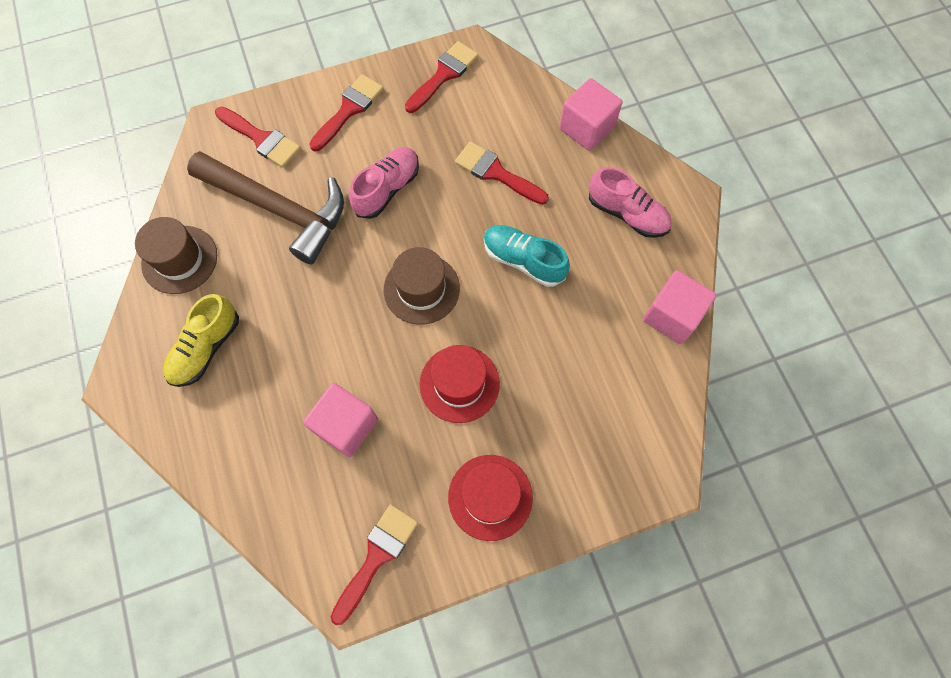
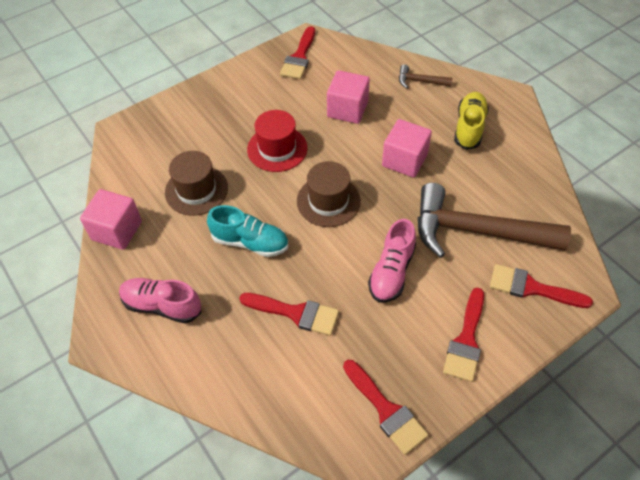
camera: 165 degrees right, 15 degrees down
(179, 259) = (530, 175): brown hat -> brown hat (196, 190)
(225, 449) = (420, 81): none -> brown hammer
(443, 75) = (386, 410): red brush -> red brush turned 60 degrees counterclockwise
(490, 497) = (237, 96): red hat -> none
(586, 128) = (214, 387): pink cube -> pink cube (404, 160)

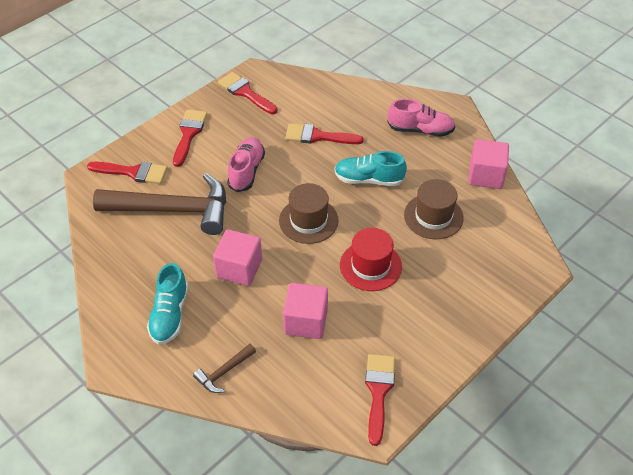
camera: 170 degrees right, 5 degrees down
(420, 81) = (224, 372): brown hammer -> brown hammer turned 135 degrees clockwise
(469, 127) = (169, 315): yellow shoe -> turquoise shoe

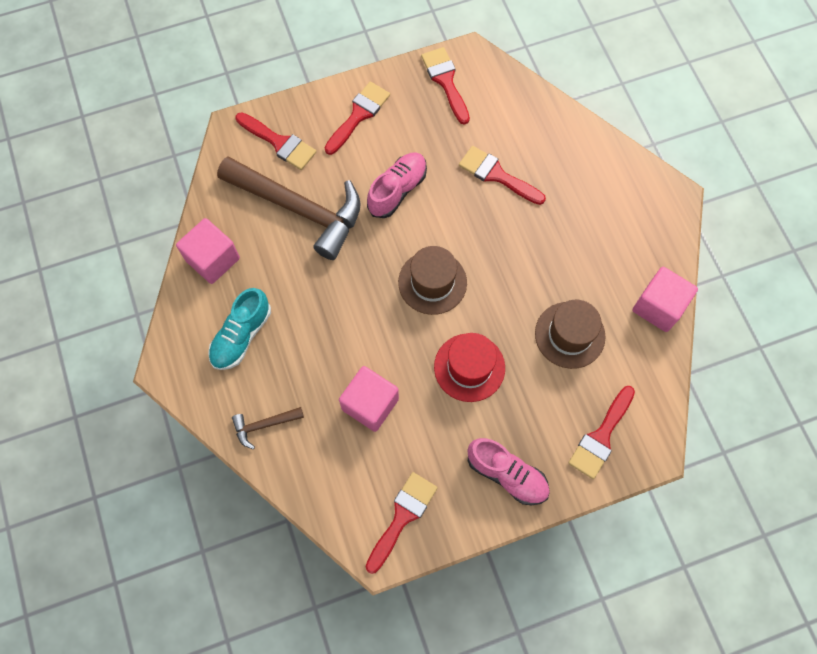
camera: 25 degrees right, 20 degrees up
(239, 269) = (333, 311): pink cube -> pink cube (213, 259)
(368, 179) = (523, 256): turquoise shoe -> none
(420, 130) = (617, 213): pink shoe -> pink shoe (507, 474)
(498, 273) = (601, 437): none -> red brush

